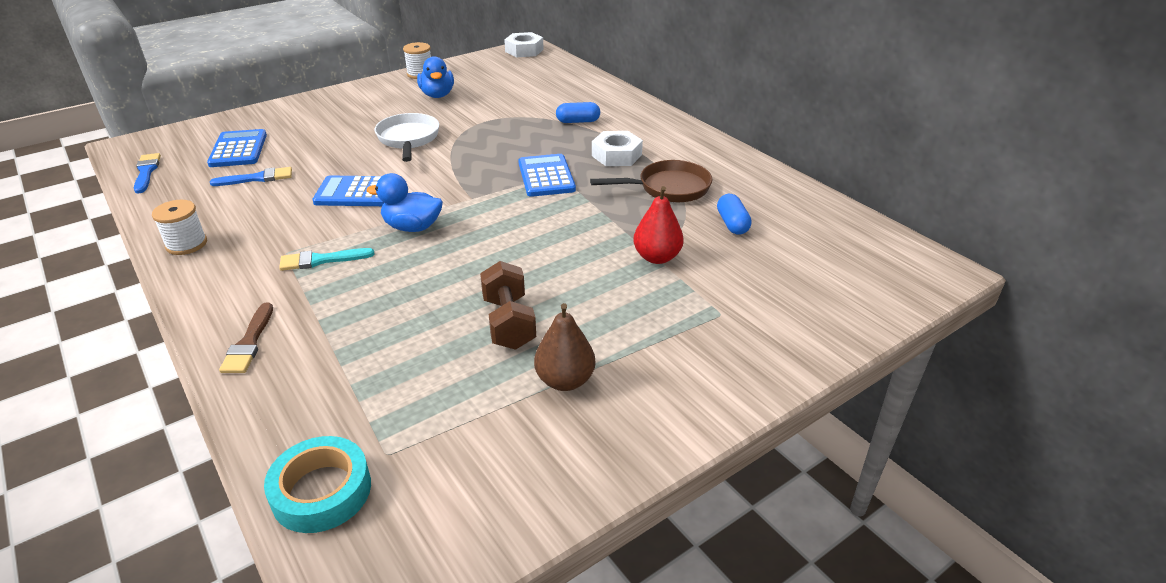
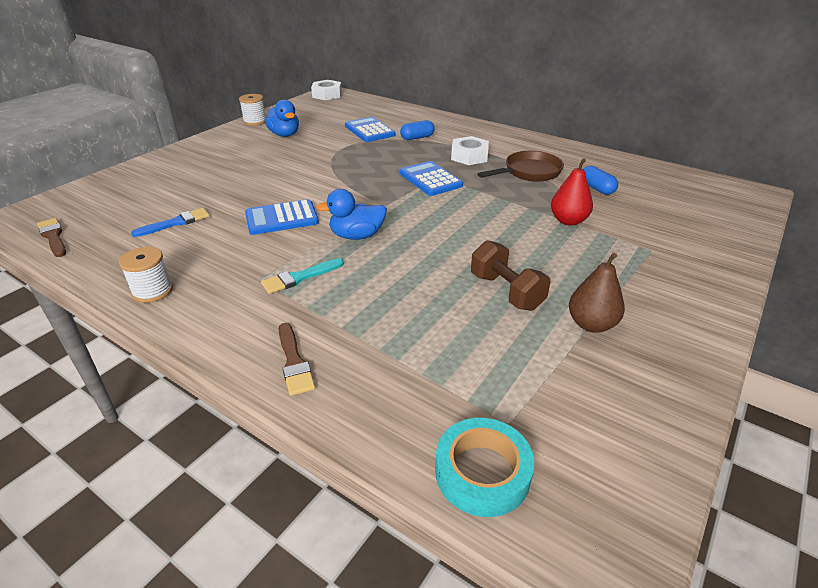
camera: 20 degrees left, 0 degrees up
(146, 172) = (53, 237): blue brush -> brown brush
(238, 149) = (135, 202): blue calculator -> blue calculator (369, 130)
(408, 139) = (290, 170): white pan -> none

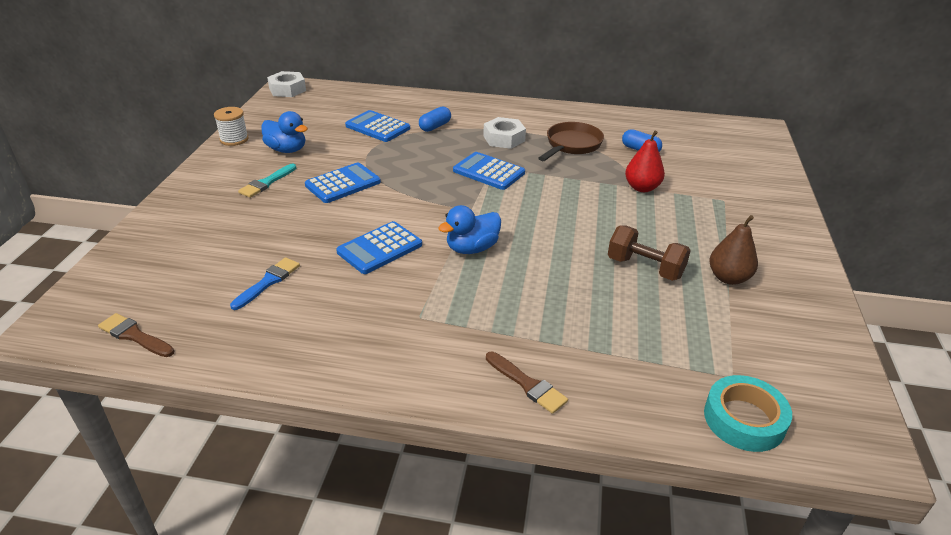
camera: 25 degrees left, 0 degrees up
(152, 291) = (322, 361): white spool -> none
(299, 277) = (457, 305): turquoise brush -> turquoise brush (267, 183)
(301, 165) = (343, 184): none -> blue calculator

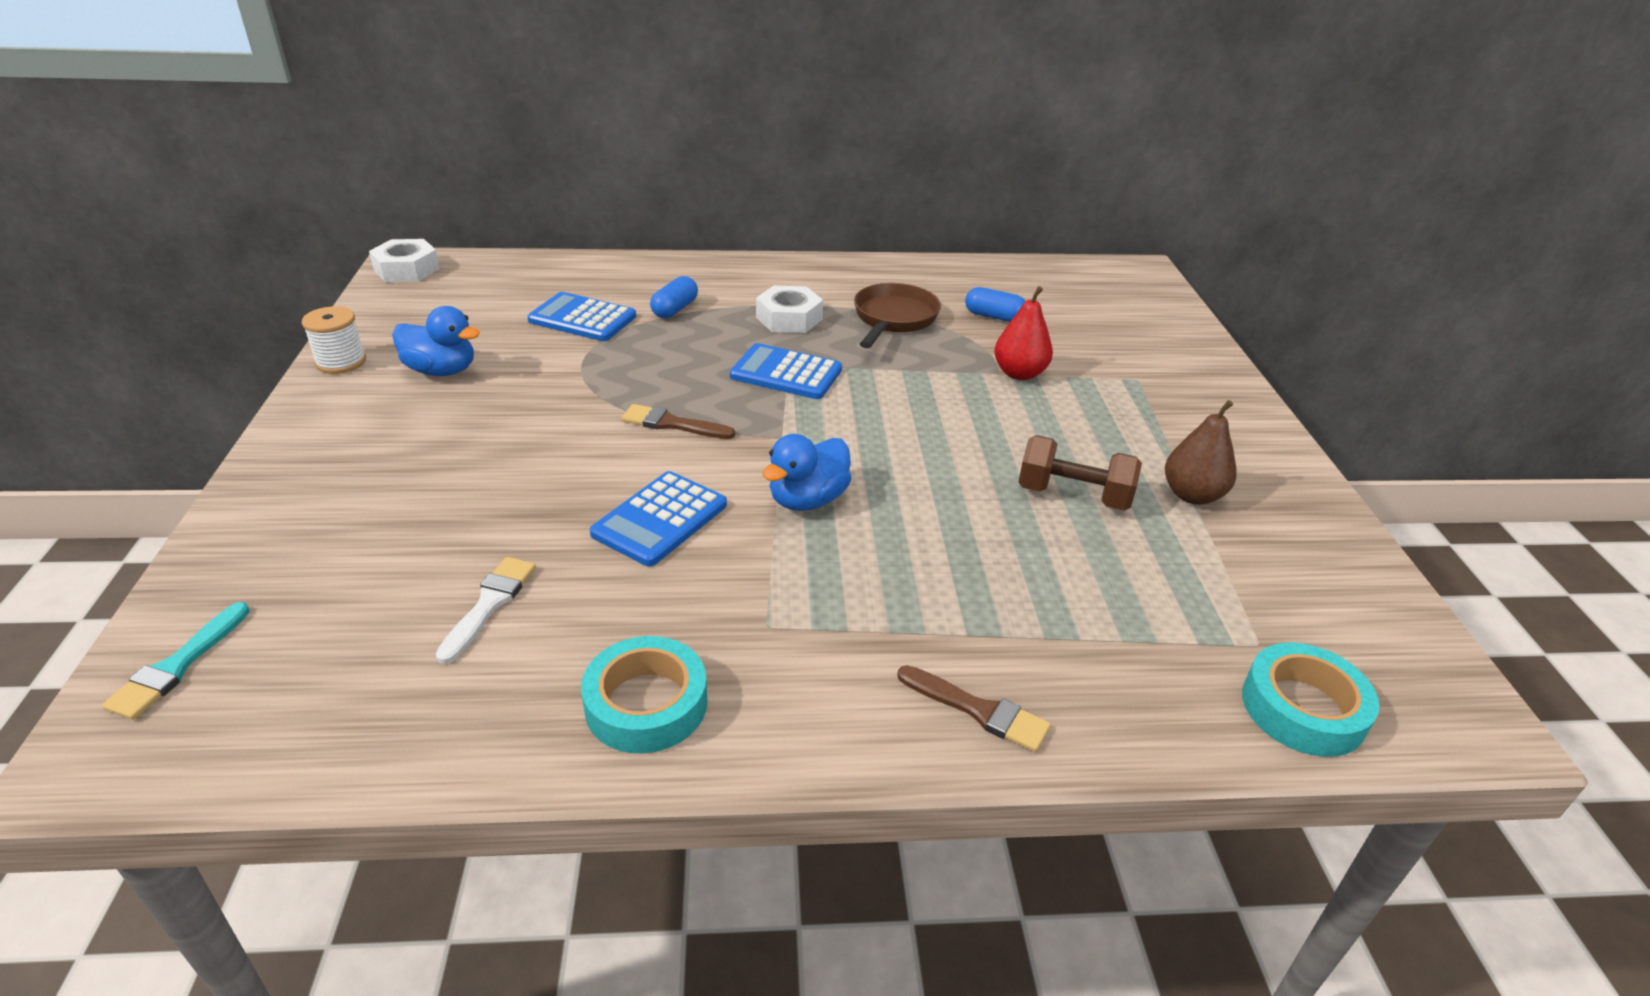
camera: 15 degrees left, 0 degrees up
(134, 336) = (272, 742): brown brush -> brown brush (672, 424)
(267, 183) = (426, 431): turquoise brush -> turquoise brush (177, 666)
(268, 282) = (489, 604): blue brush -> white brush
(334, 348) = (646, 704): none -> turquoise tape
(343, 184) = (559, 418): blue calculator -> none

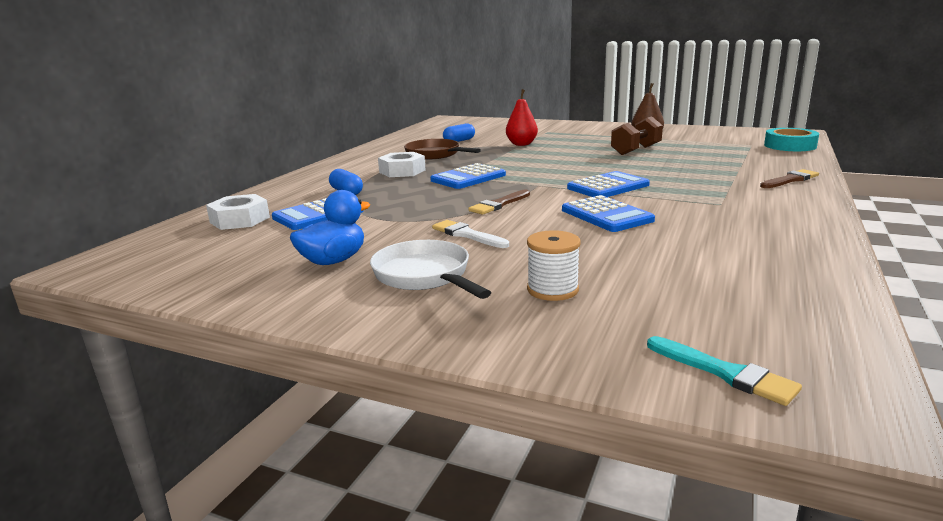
camera: 60 degrees left, 15 degrees down
(341, 362) = (254, 299): white spool -> white spool (552, 290)
(406, 269) = (102, 266): white nut -> white nut (240, 220)
(408, 433) = (425, 276): none -> white pan
(489, 604) = (678, 261): white brush -> white brush (467, 235)
(646, 704) = (783, 231): turquoise tape -> none
(807, 500) = (608, 187): blue duck -> blue calculator

